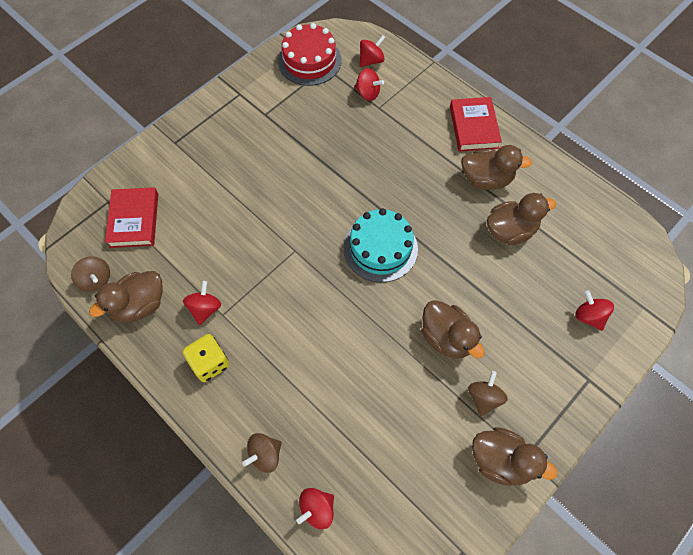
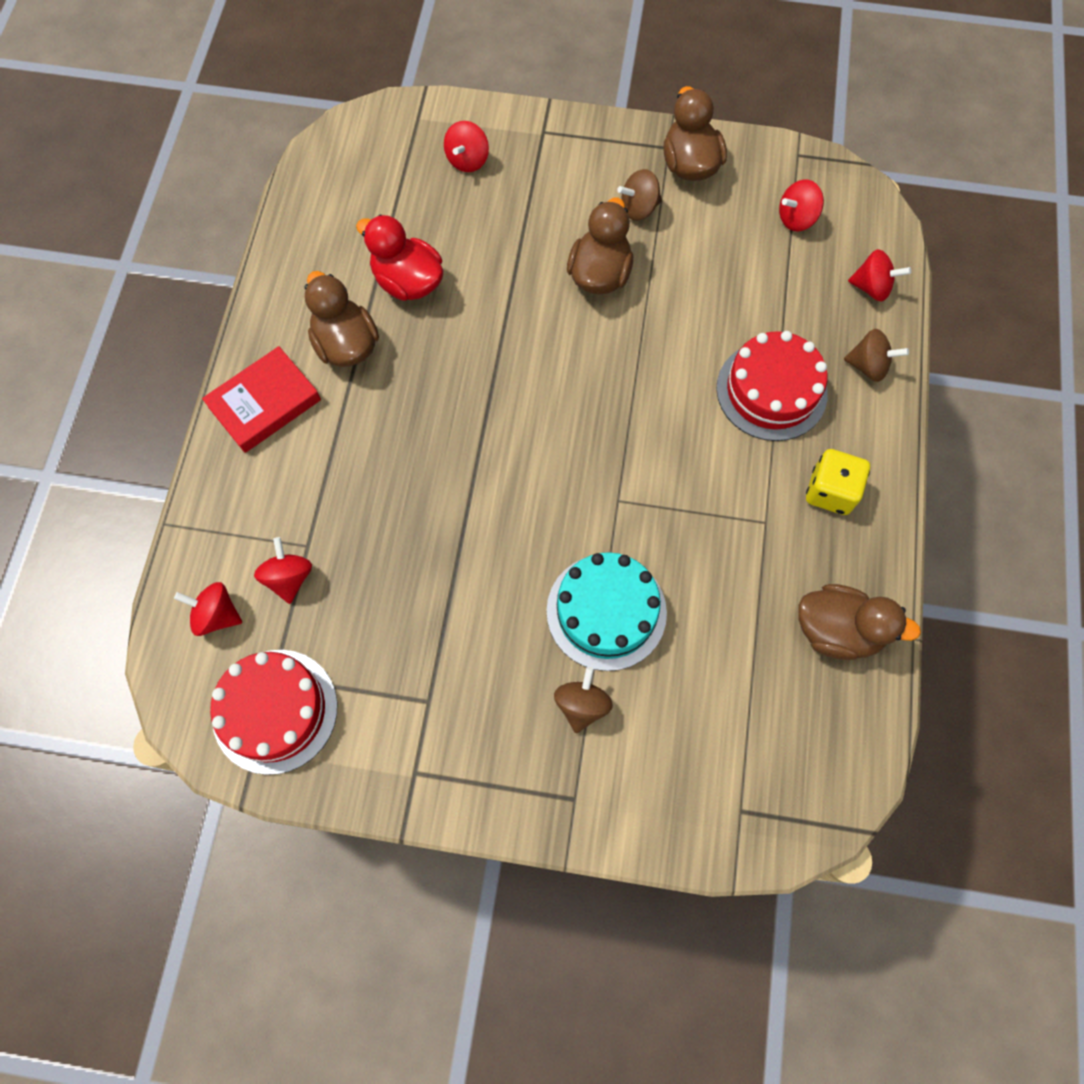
camera: 125 degrees left, 5 degrees up
(96, 279) = (854, 717): brown spinning top -> brown spinning top (582, 705)
(134, 220) = (737, 744): red book -> none
(205, 309) = (775, 547): red spinning top -> red spinning top (796, 219)
(294, 380) = (771, 391): none -> red cake
(380, 248) = (539, 405): turquoise cake -> turquoise cake (606, 611)
(510, 230) = (408, 282): brown duck -> red duck

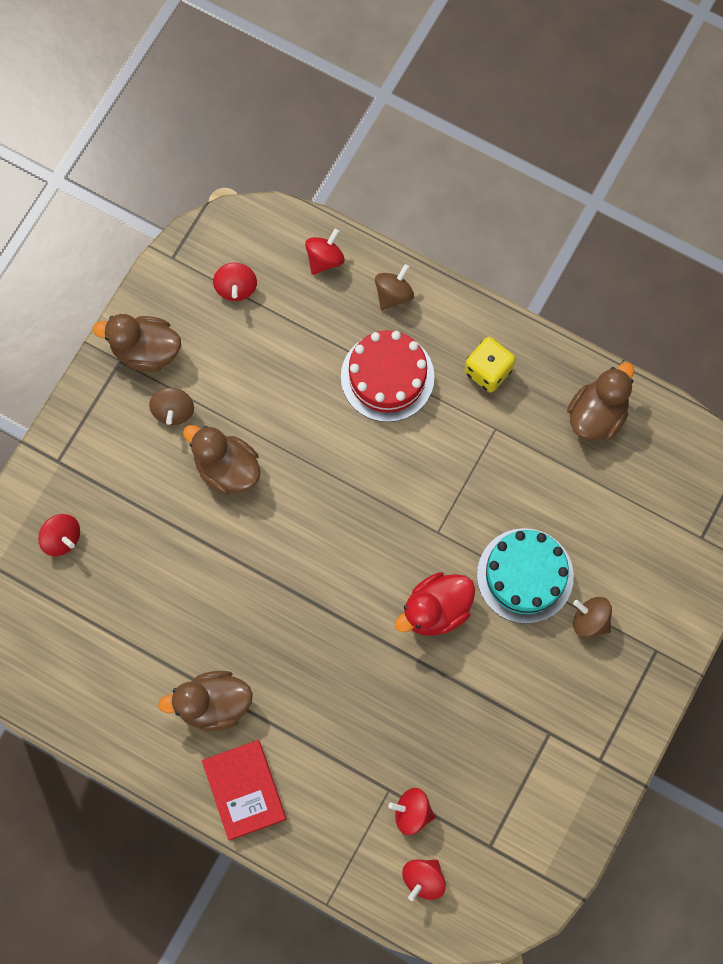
camera: 70 degrees left, 5 degrees up
(275, 711) = (517, 853): red cake -> none
(408, 282) = (170, 632): red duck -> red duck (436, 610)

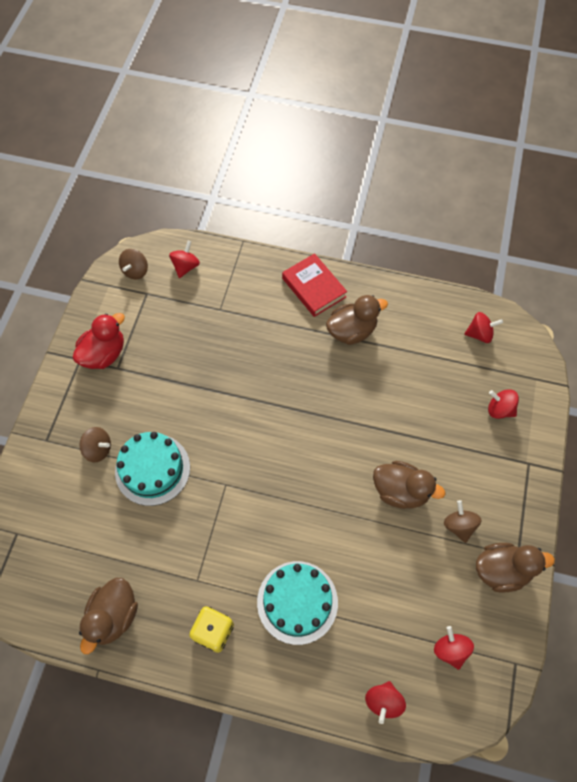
camera: 165 degrees right, 10 degrees down
(387, 377) = (297, 602): red cake -> turquoise cake
(393, 294) = (312, 683): brown spinning top -> brown spinning top (136, 271)
(412, 812) = (201, 300): red spinning top -> red spinning top (479, 334)
(436, 610) = (214, 428): red duck -> red duck (104, 354)

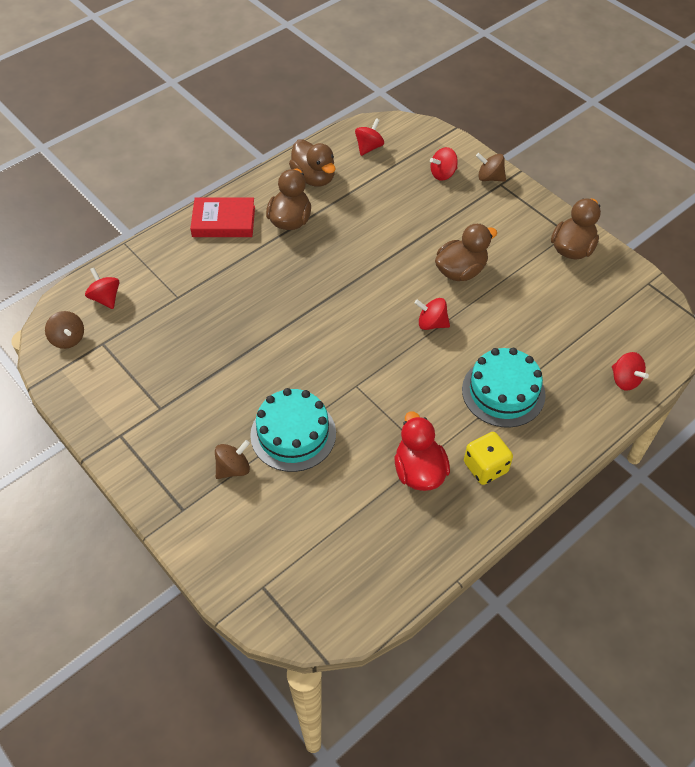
camera: 55 degrees left, 10 degrees down
(104, 354) = (134, 411): red duck -> red duck (419, 471)
(113, 616) = (414, 540): brown duck -> brown duck (314, 178)
(450, 649) = (612, 315): red spinning top -> red spinning top (431, 323)
(459, 525) = (518, 252): brown spinning top -> brown spinning top (489, 178)

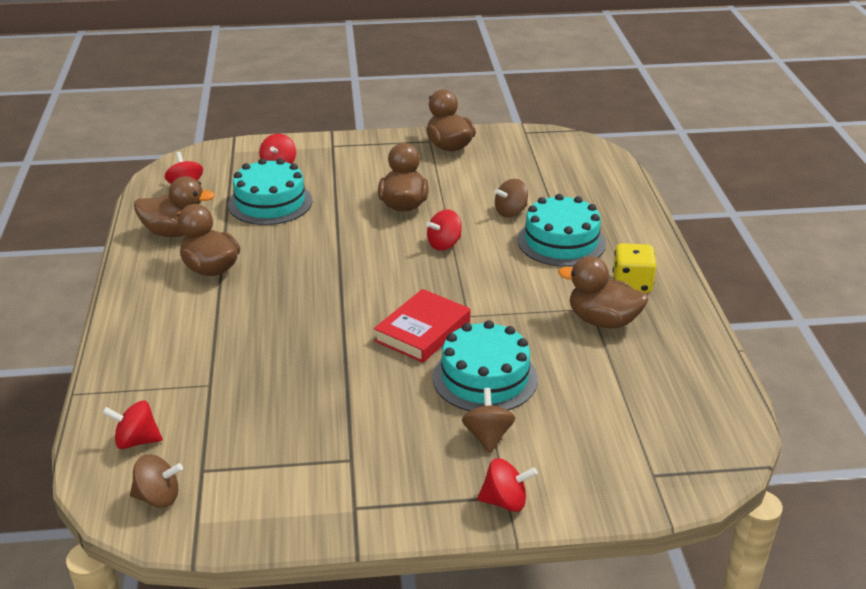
camera: 55 degrees left, 20 degrees down
(223, 221) = (148, 310): red book -> red book (423, 331)
(392, 199) = (270, 202): none -> turquoise cake
(419, 471) = (602, 321): red duck -> brown duck
(489, 178) = (317, 147): brown spinning top -> brown spinning top (510, 212)
(625, 380) = (609, 183): red spinning top -> red spinning top (505, 501)

